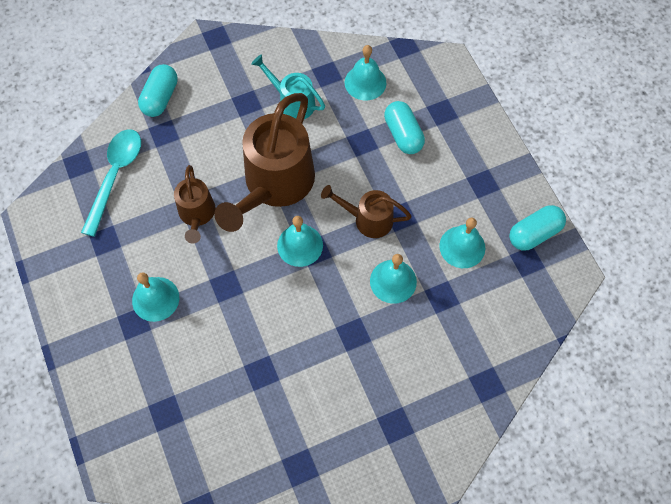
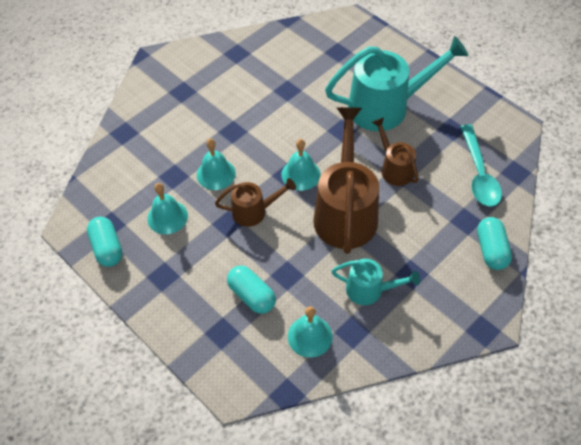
camera: 160 degrees right, 10 degrees down
(155, 299) = (387, 106): turquoise bell -> turquoise watering can
(534, 233) = (107, 248): turquoise capsule -> turquoise capsule turned 60 degrees counterclockwise

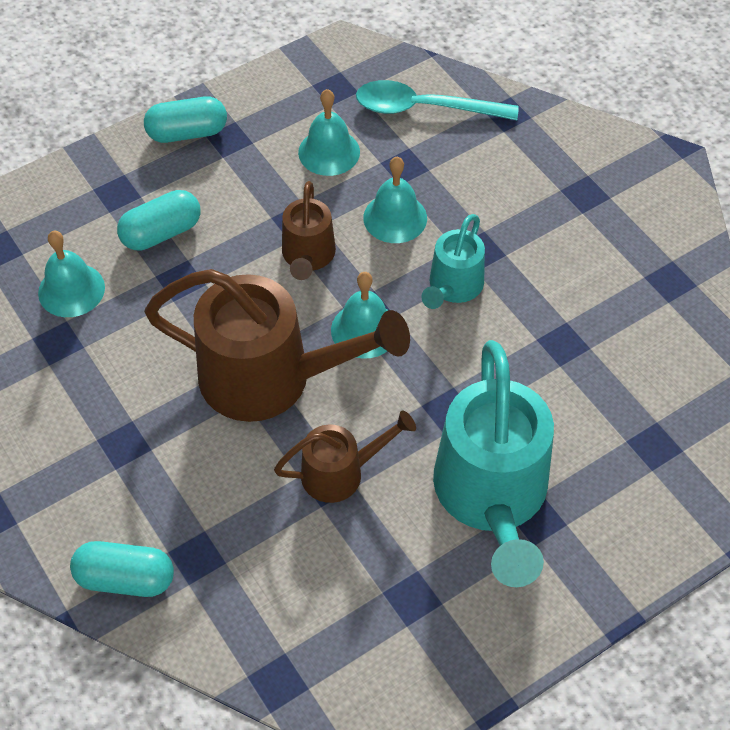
camera: 100 degrees right, 0 degrees up
(107, 248) = (295, 84): turquoise capsule -> turquoise capsule (187, 133)
(370, 290) = (116, 380): turquoise watering can -> turquoise watering can (453, 288)
(479, 174) = (291, 612): turquoise spoon -> turquoise spoon (423, 108)

